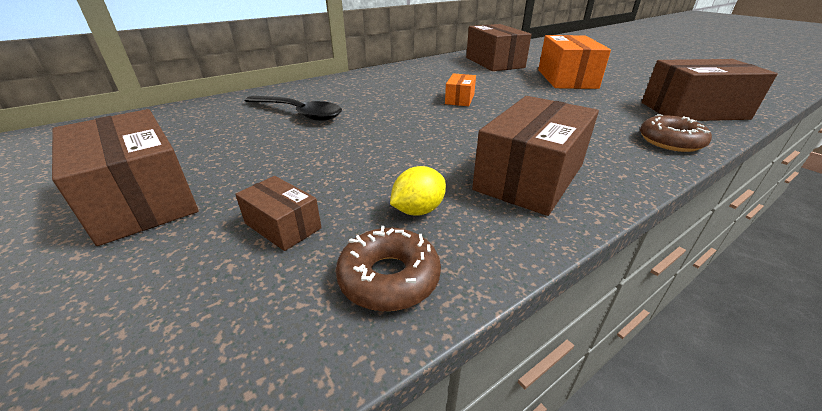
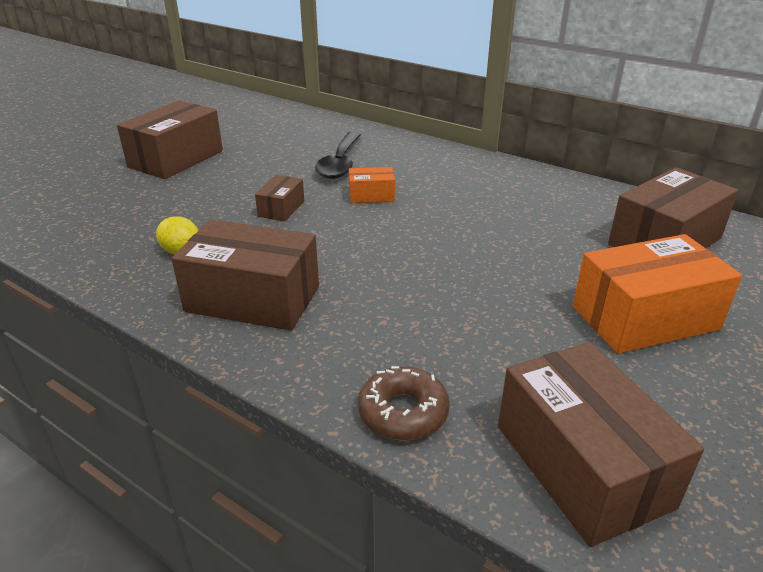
camera: 70 degrees right, 0 degrees up
(283, 226) = (153, 209): brown box -> brown box (281, 208)
(389, 278) = (103, 255): brown donut -> none
(459, 99) = (450, 235): orange box -> orange box (371, 195)

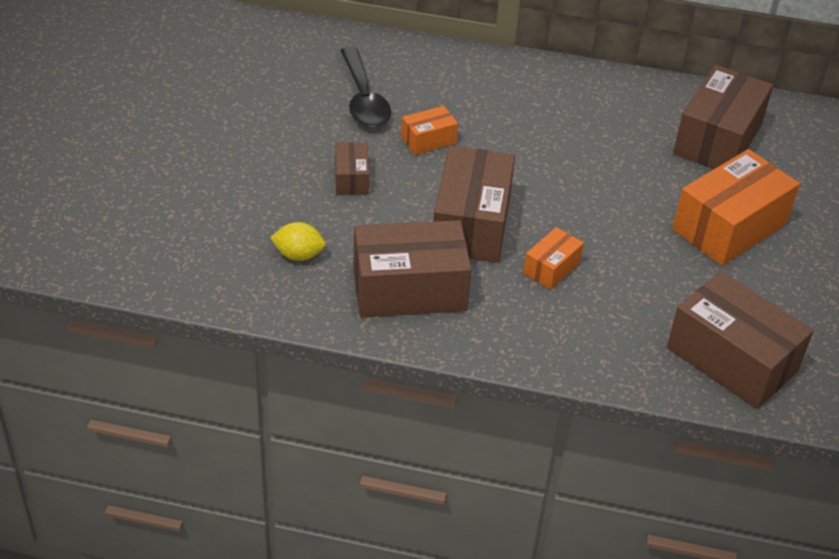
camera: 25 degrees left, 10 degrees up
(176, 159) = (173, 131): brown box -> brown box (471, 224)
(403, 412) = (597, 355): brown donut -> none
(412, 312) = (551, 268): none -> orange box

